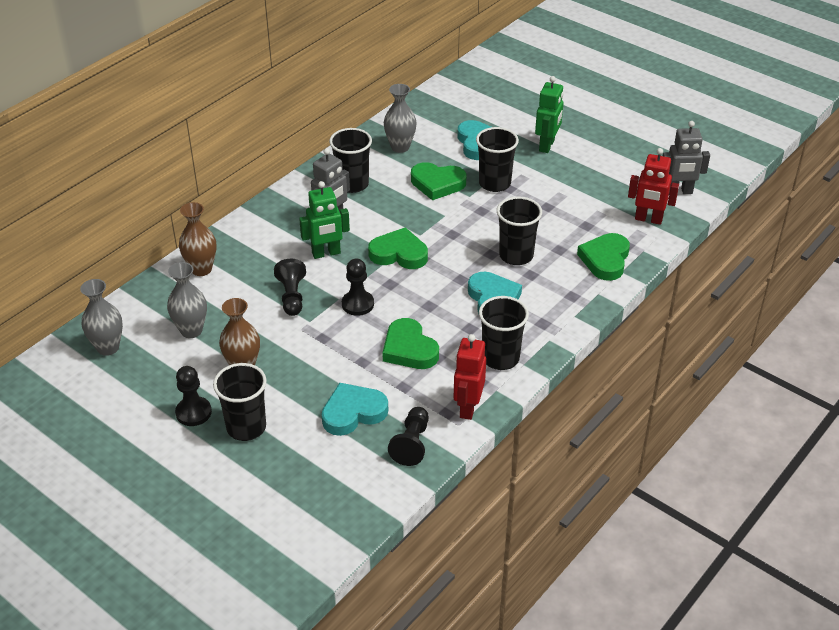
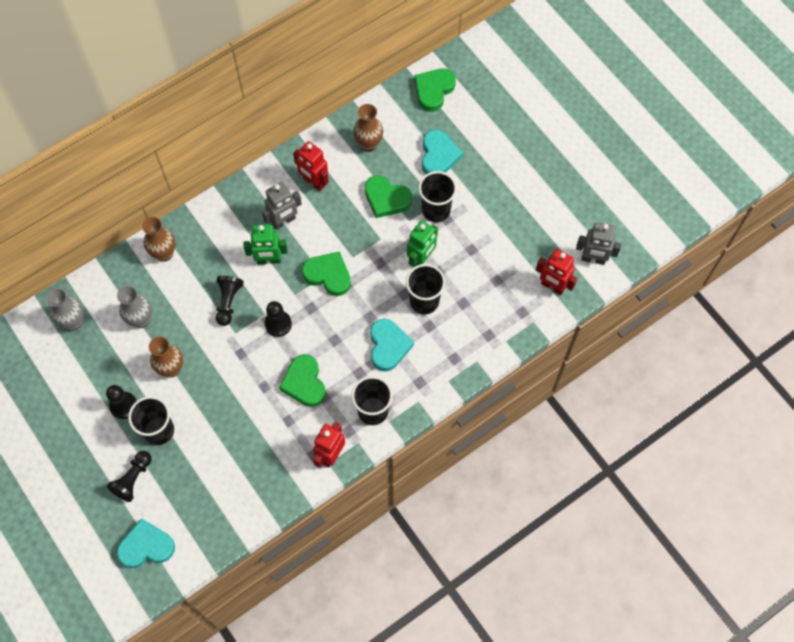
camera: 15 degrees right, 25 degrees up
(352, 184) = (314, 182): black cup -> red robot
(353, 412) = (242, 437): turquoise heart -> turquoise heart (146, 546)
(400, 147) = (368, 144): grey vase -> brown vase
(411, 444) = (277, 479): black pawn -> black pawn (133, 479)
(547, 145) = (498, 173): green robot -> green robot (421, 259)
(605, 260) = (497, 324): green heart -> green heart (433, 90)

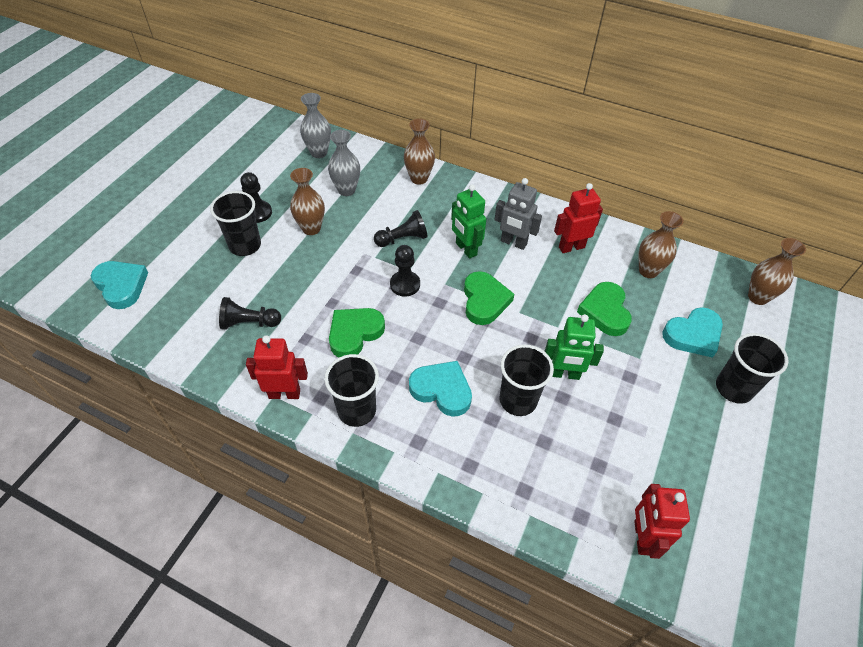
camera: 60 degrees right, 15 degrees down
(133, 479) = (188, 248): black pawn -> black pawn (249, 323)
(314, 182) = (571, 247): red robot -> red robot turned 60 degrees clockwise
(388, 346) = (442, 390): turquoise heart -> turquoise heart turned 120 degrees counterclockwise
(433, 90) = (758, 297): green heart -> brown vase
(436, 210) = (631, 361): black cup -> black cup (733, 388)
(593, 259) = (719, 573): grey robot -> none

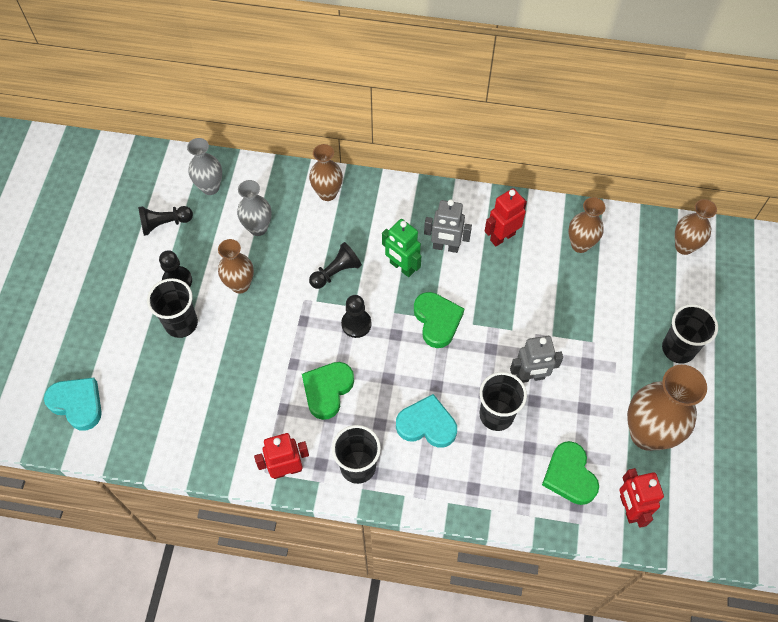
camera: 15 degrees left, 10 degrees up
(249, 323) = (223, 408): black pawn -> black pawn (164, 224)
(564, 374) = (530, 377): green robot -> grey robot
(605, 311) = (550, 301): green heart -> green heart (569, 475)
(681, 463) = (647, 434): none -> brown vase
(693, 335) = (634, 304): turquoise heart -> none

